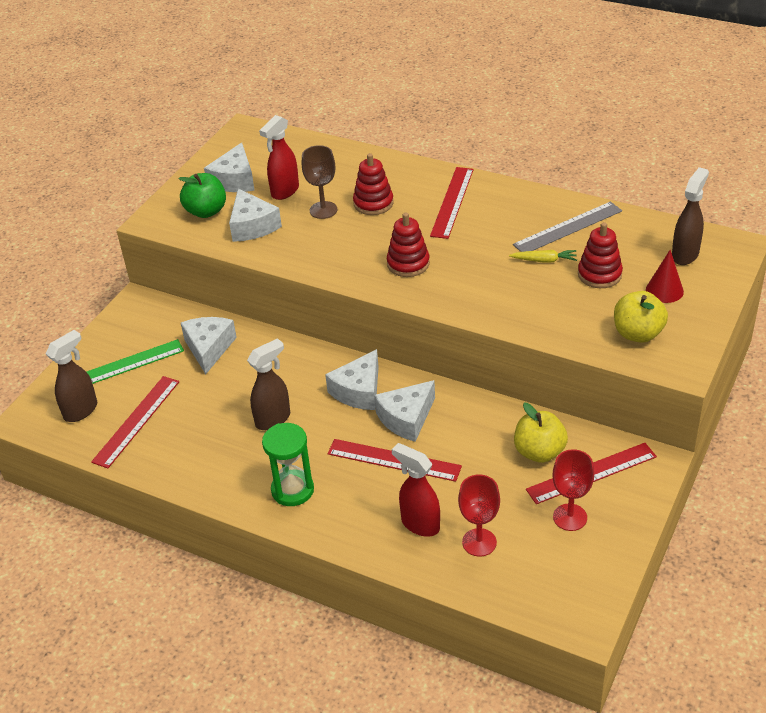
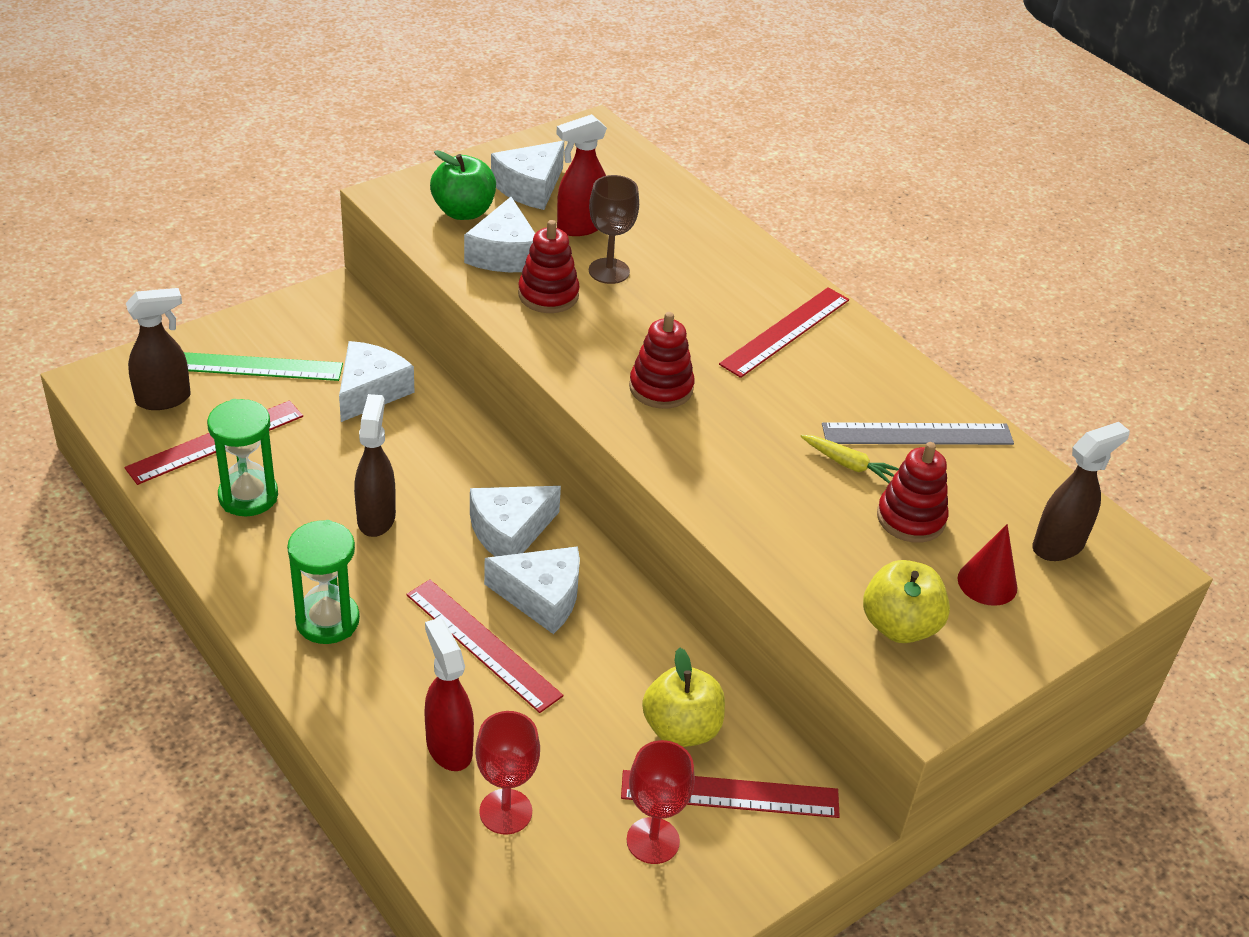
camera: 20 degrees right, 0 degrees up
(184, 443) = (248, 496): none -> green hourglass
(273, 419) = (376, 518): brown spray bottle -> brown spray bottle turned 75 degrees counterclockwise
(373, 203) = (680, 289): red stacking toy -> red stacking toy (548, 295)
(406, 418) = (542, 597): white cheese -> white cheese turned 150 degrees counterclockwise

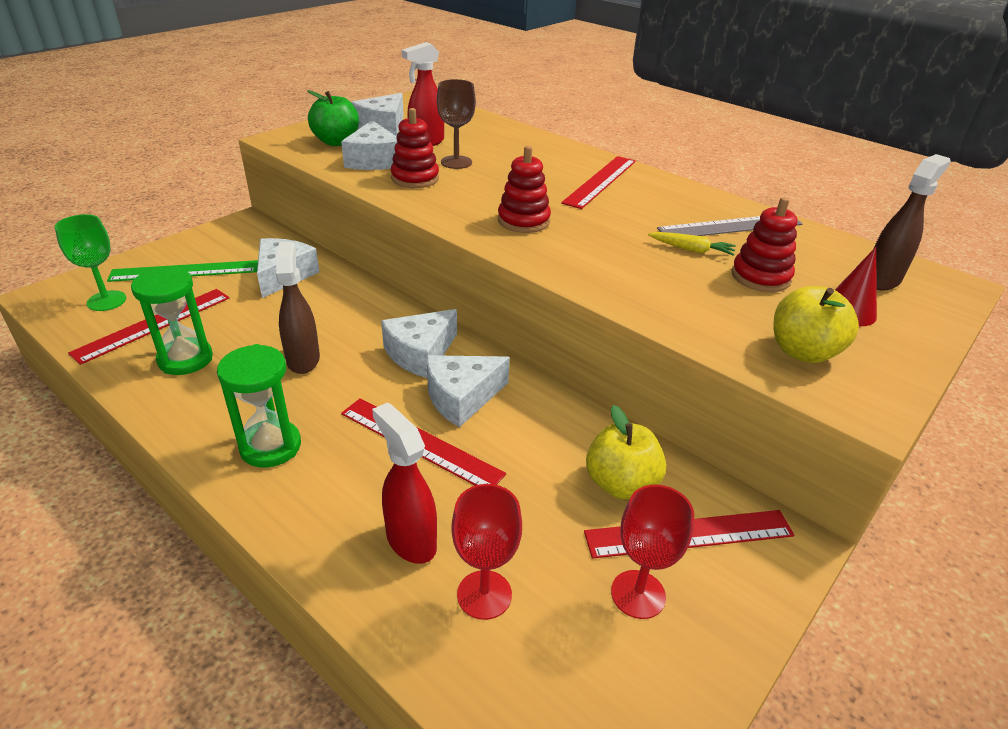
camera: 10 degrees left, 5 degrees down
(164, 399) = (106, 301): brown spray bottle -> green goblet
(542, 597) = (461, 397): white cheese -> white cheese turned 150 degrees clockwise

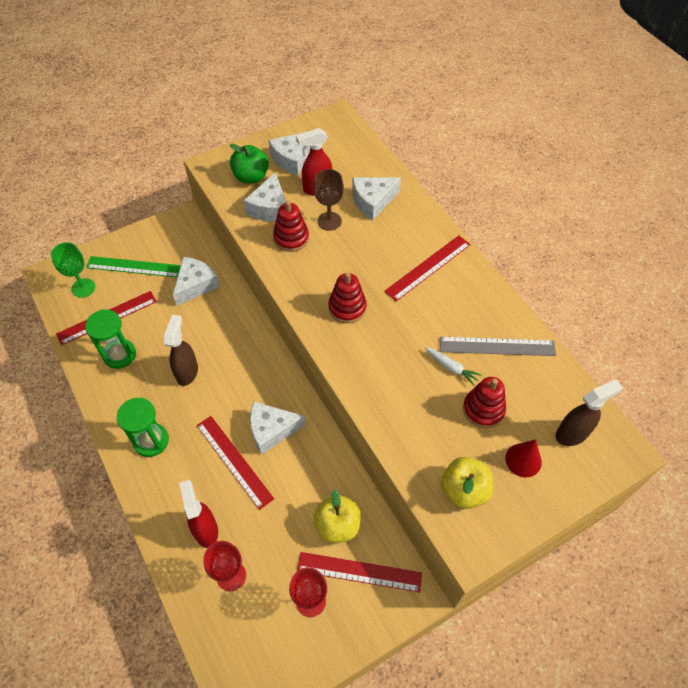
camera: 20 degrees right, 20 degrees up
(420, 353) = (260, 384): white cheese -> white cheese (372, 201)
(691, 250) = (451, 368): yellow carrot -> white carrot

